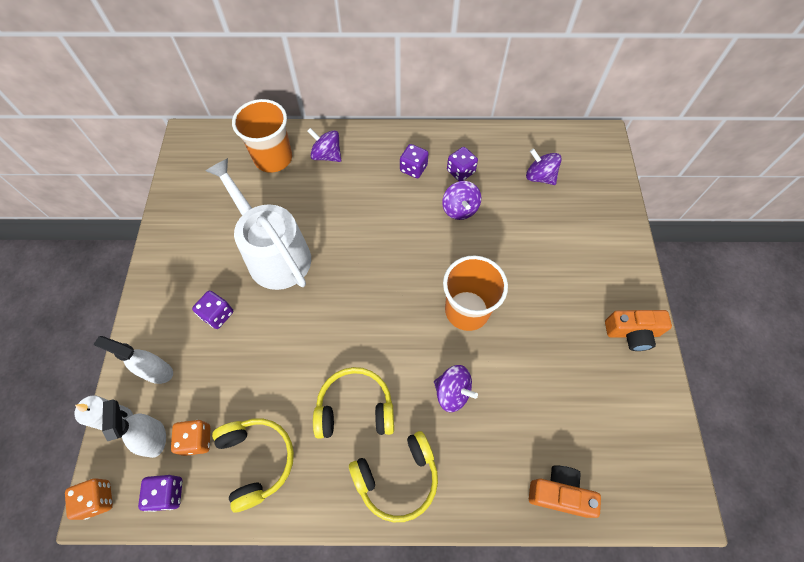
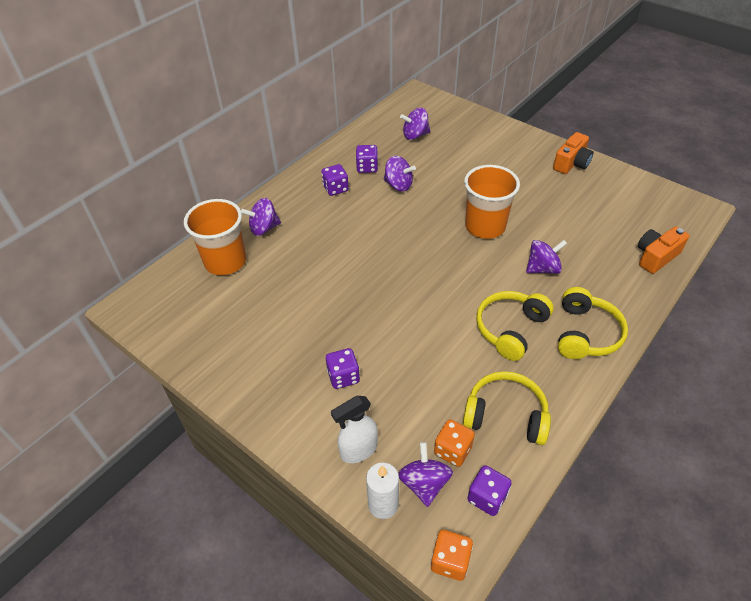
camera: 50 degrees left, 15 degrees down
(154, 438) = (424, 483): white spray bottle -> purple spinning top
(274, 254) = (323, 308): white watering can -> none

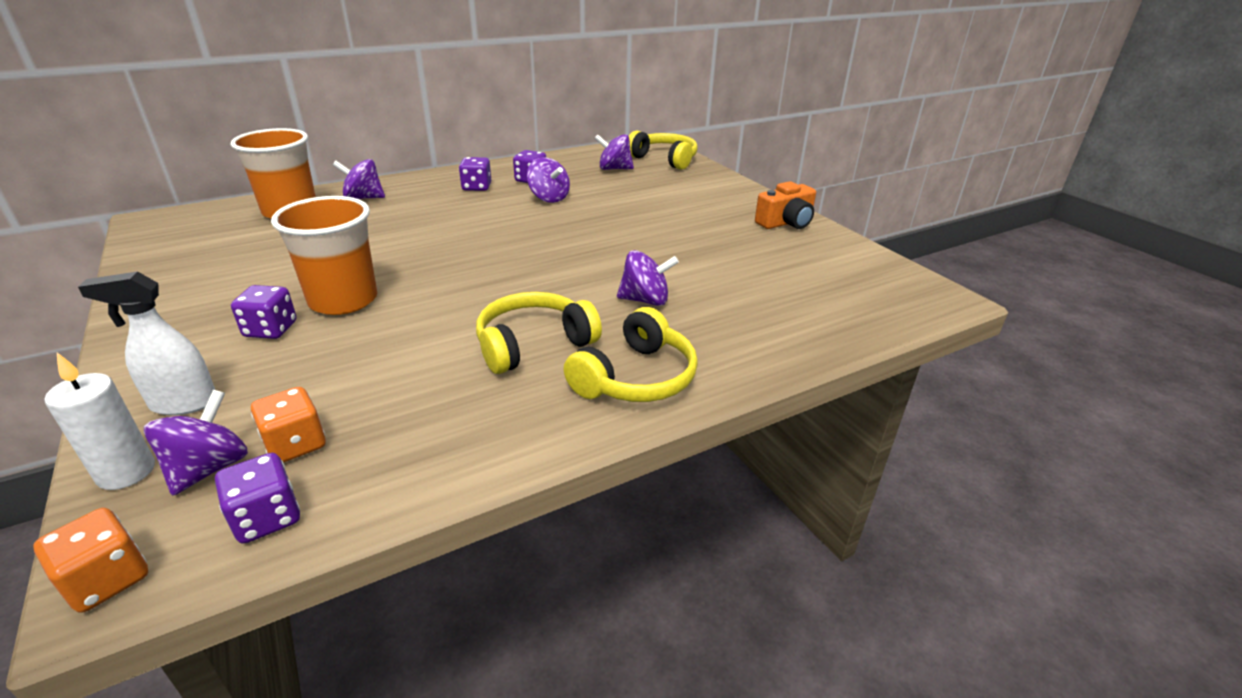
camera: 20 degrees right, 15 degrees down
(485, 226) = (611, 248): orange cup -> orange cup (343, 300)
(505, 415) = (416, 430): yellow headphones -> yellow headphones (664, 159)
(656, 257) = (827, 328): orange camera -> none

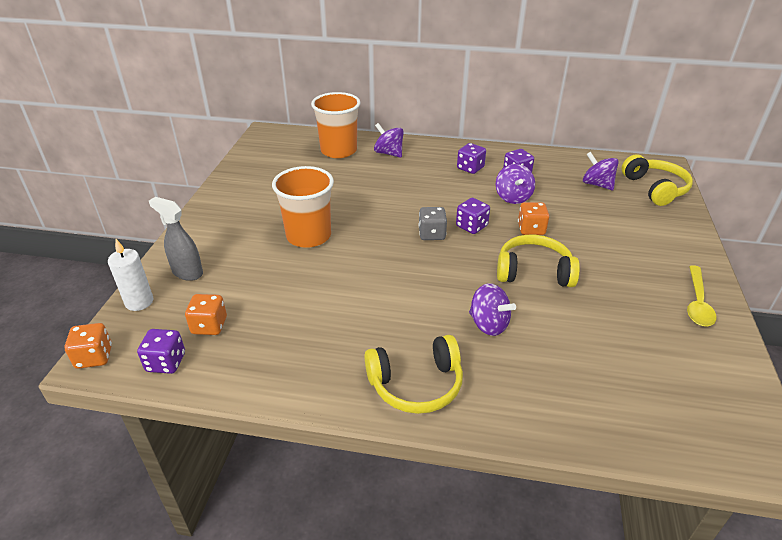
camera: 40 degrees right, 5 degrees up
(183, 403) = (187, 272): white spray bottle -> grey spray bottle
(209, 468) = (167, 319): purple spinning top -> none
(271, 329) = (258, 241): purple dice -> purple dice (471, 226)
(499, 250) = (432, 234): none -> grey dice
(533, 344) = (380, 323): yellow headphones -> yellow headphones (534, 272)
(595, 216) = (531, 229): none -> orange dice
(786, 223) = (697, 303): orange camera -> yellow spoon

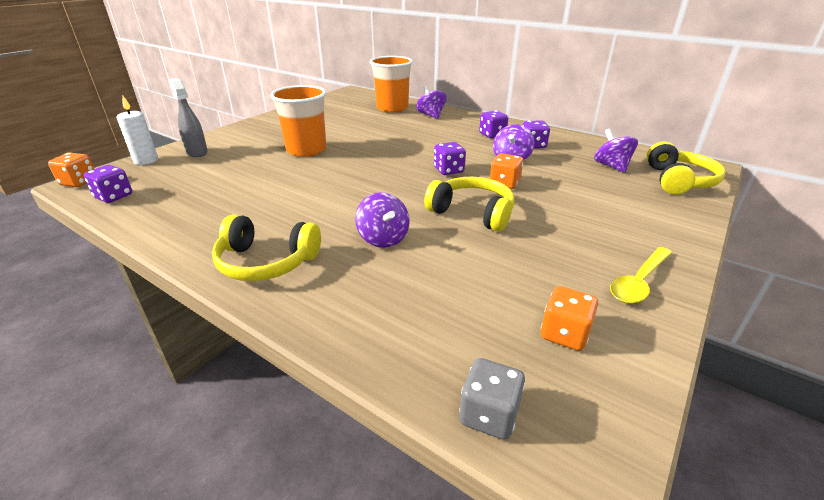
camera: 25 degrees right, 5 degrees down
(209, 326) = (169, 184): orange dice -> orange dice (564, 334)
(432, 234) = (406, 168): grey dice -> grey dice (489, 414)

